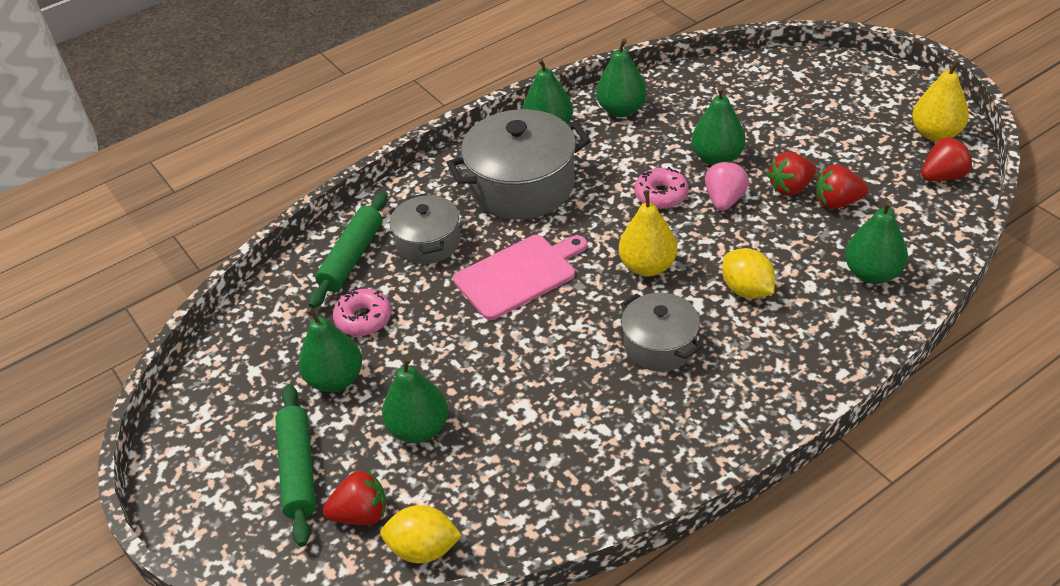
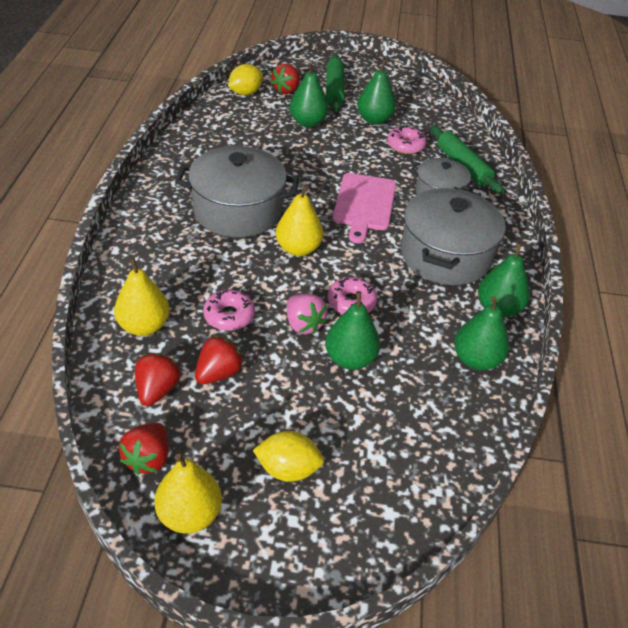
camera: 125 degrees right, 0 degrees up
(298, 470) = (334, 89): green rolling pin -> green rolling pin turned 60 degrees clockwise
(660, 345) = (238, 210): grey pot -> grey pot, size x1.70
(747, 290) = (220, 268): yellow lemon -> yellow lemon (288, 469)
(783, 241) = (229, 316): none -> pink donut
(791, 188) = (266, 365): red strawberry -> red strawberry (157, 390)
(872, 273) = (144, 326): green pear -> yellow pear

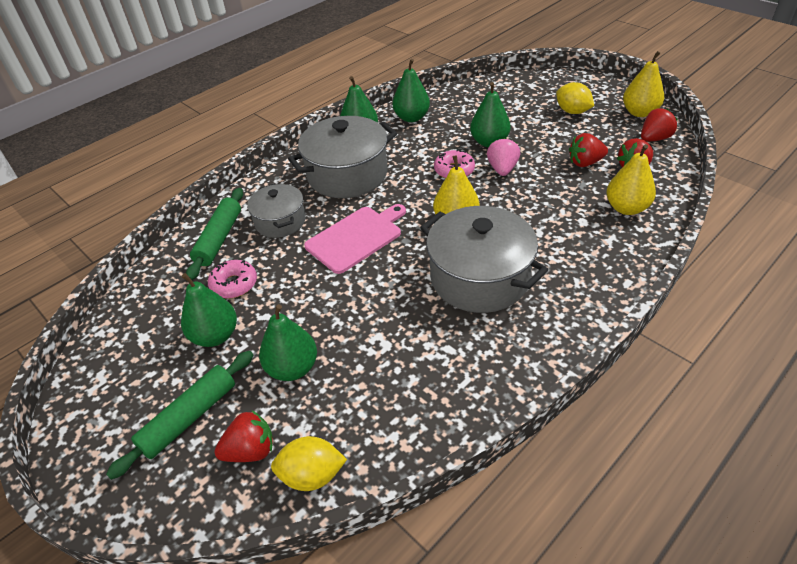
camera: 135 degrees left, 0 degrees up
(229, 316) = (554, 192): pink donut -> none

